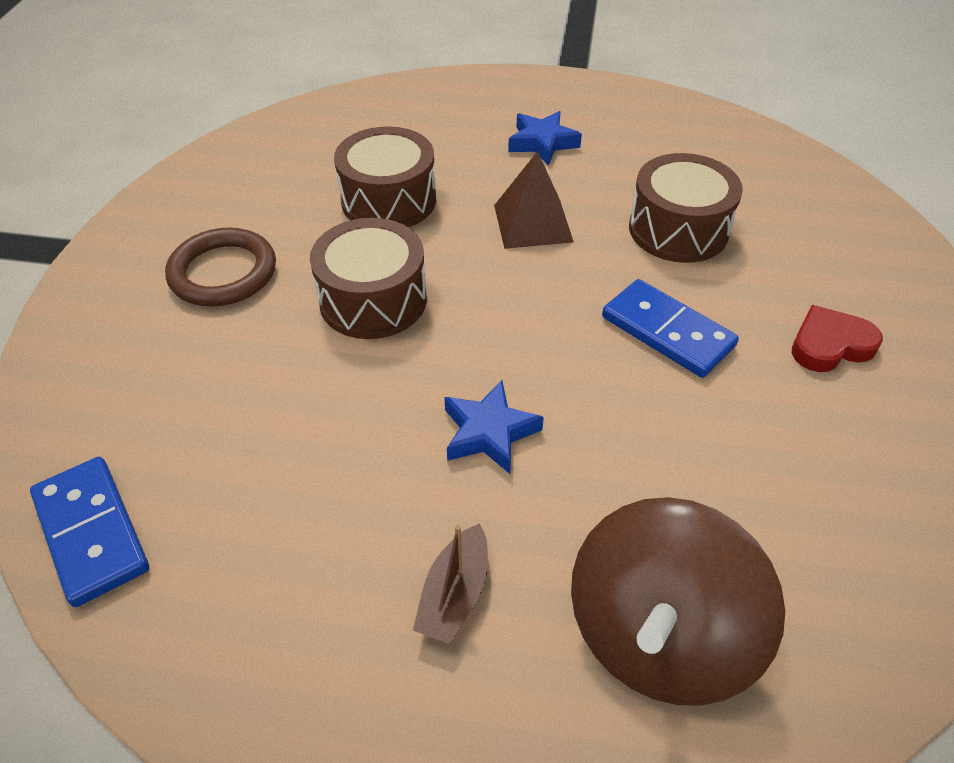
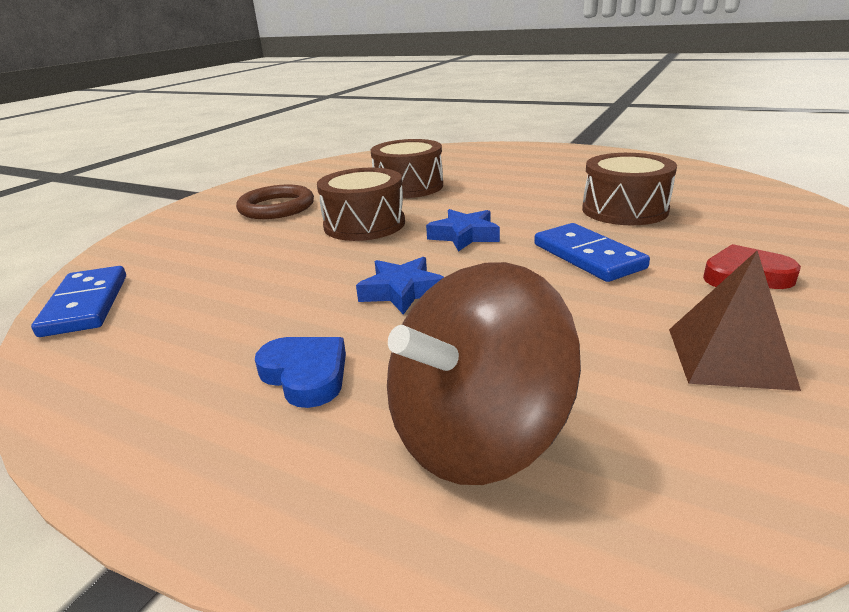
camera: 20 degrees right, 20 degrees down
(454, 594) = (305, 375): brown boat -> blue heart
(533, 223) = (506, 200): brown pyramid -> brown pyramid (729, 357)
(542, 143) = (536, 170): blue star -> blue star (464, 236)

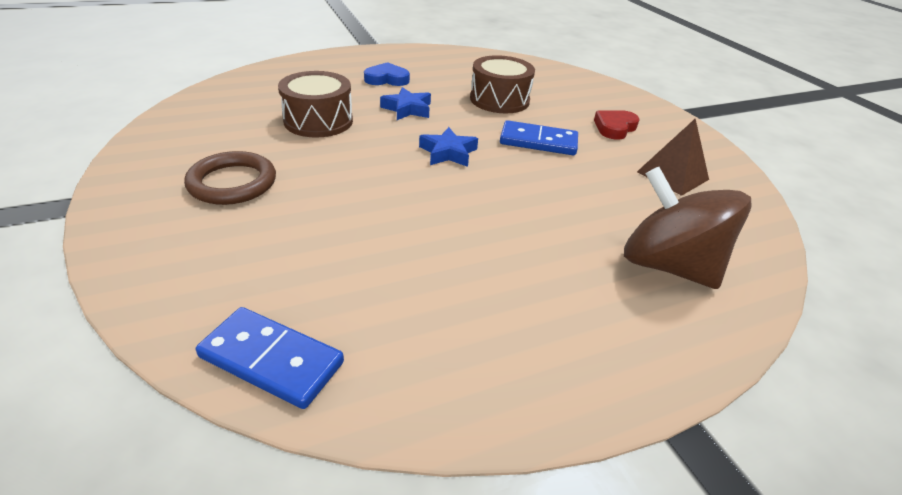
camera: 55 degrees left, 10 degrees up
(305, 375) = (553, 290): blue heart -> blue heart (387, 79)
(364, 224) = (358, 170): brown drum -> none
(402, 291) = (493, 211): blue star -> blue star (407, 109)
(475, 434) = (667, 265): brown spinning top -> brown spinning top turned 135 degrees clockwise

